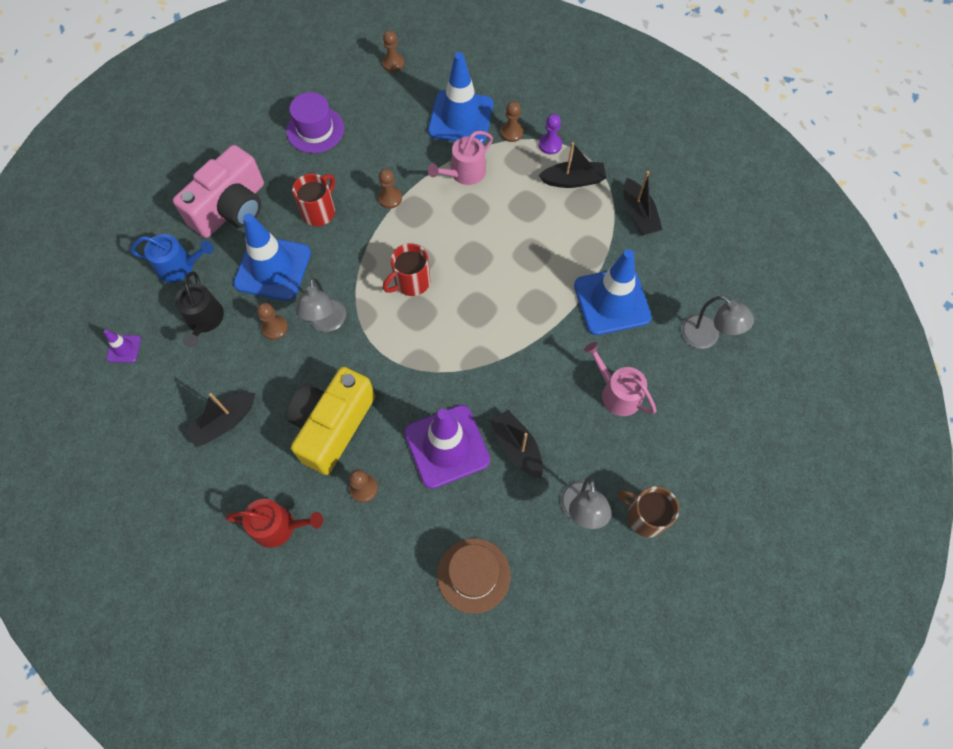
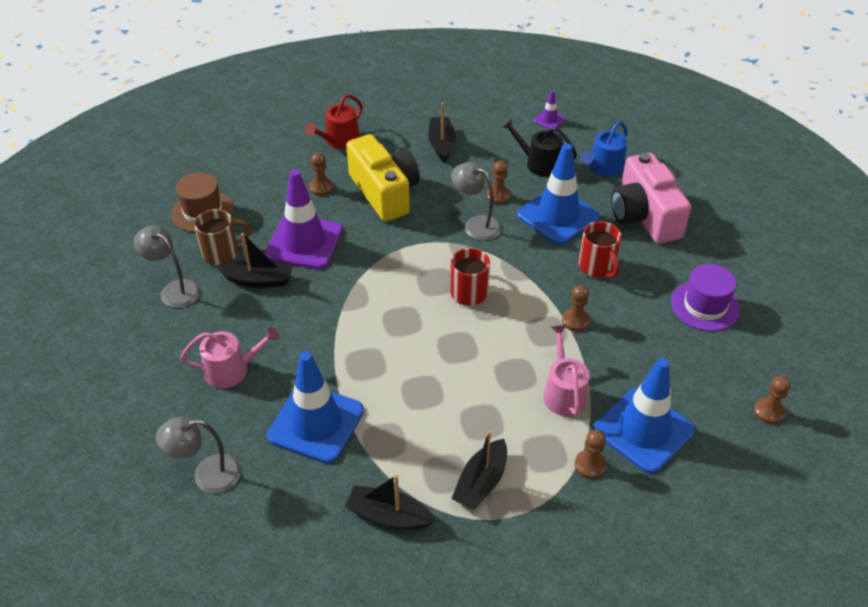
camera: 125 degrees right, 20 degrees down
(550, 144) = (546, 491): purple pawn -> none
(645, 516) = (126, 324): brown mug -> brown mug (222, 253)

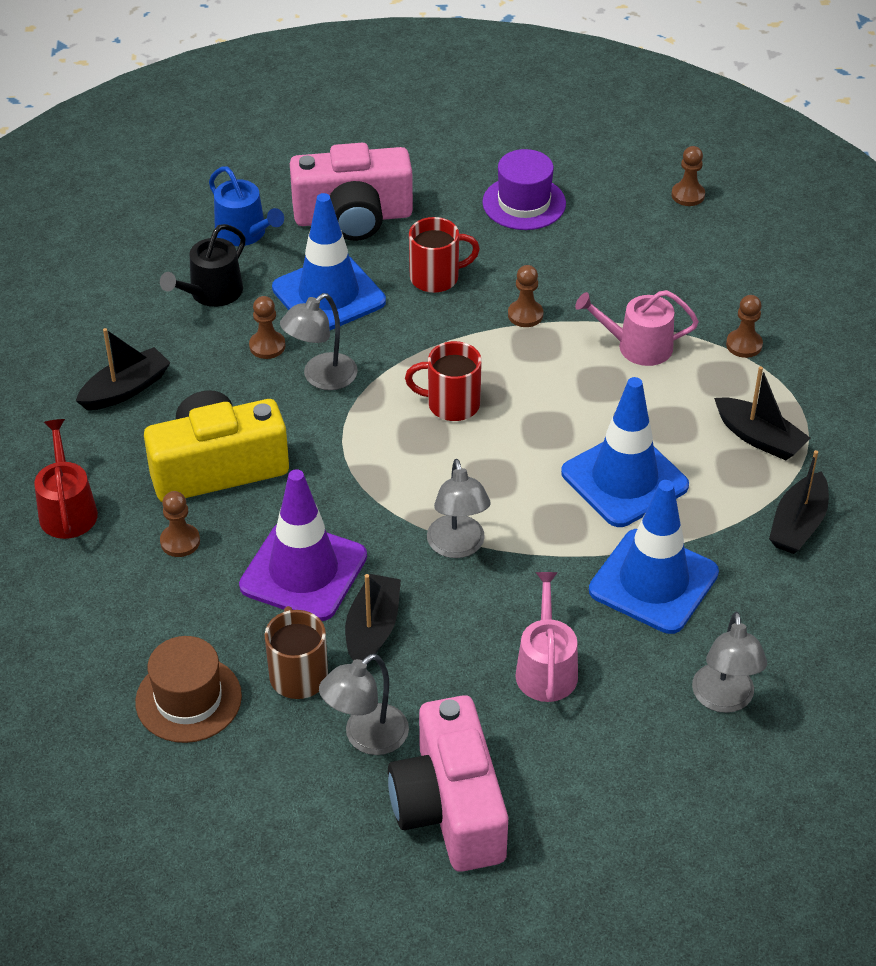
camera: 80 degrees left, 0 degrees up
(120, 335) = (450, 807): none -> pink camera
(335, 312) = (458, 547): none -> grey lamp
(339, 141) = (67, 509): red watering can -> red watering can turned 150 degrees counterclockwise
(441, 144) = (125, 389): black boat -> black boat turned 135 degrees clockwise
(549, 120) = (114, 265): purple traffic cone -> none
(643, 430) = (701, 293): blue traffic cone -> blue traffic cone (624, 479)

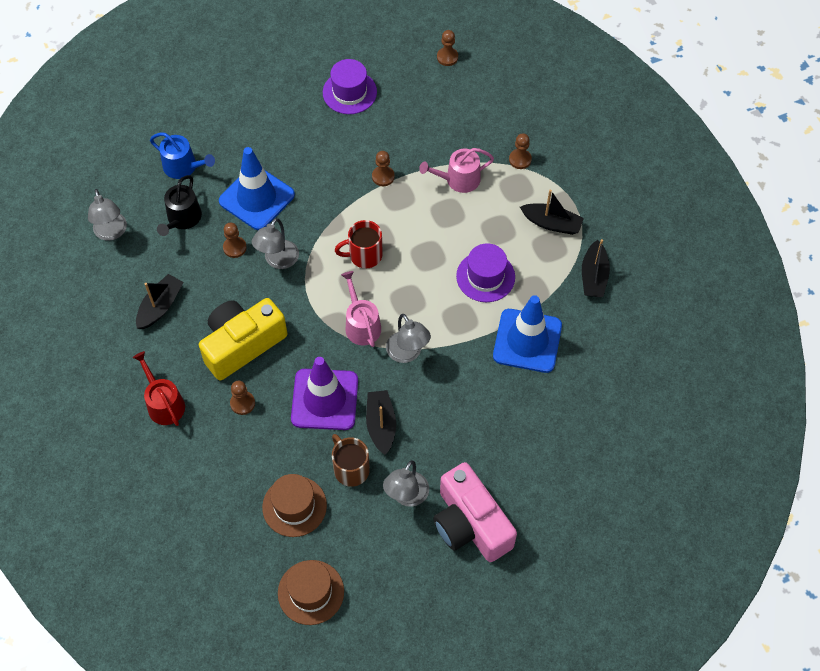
camera: 20 degrees left, 15 degrees up
(155, 825) = (311, 592): none -> brown hat
(353, 217) = (247, 134): pink camera -> none
(436, 278) = (318, 165): red mug -> none
(546, 668) = (489, 417): pink watering can -> pink watering can (361, 324)
(624, 479) = (485, 276): blue traffic cone -> purple hat
(724, 700) = (593, 405): grey lamp -> grey lamp (111, 233)

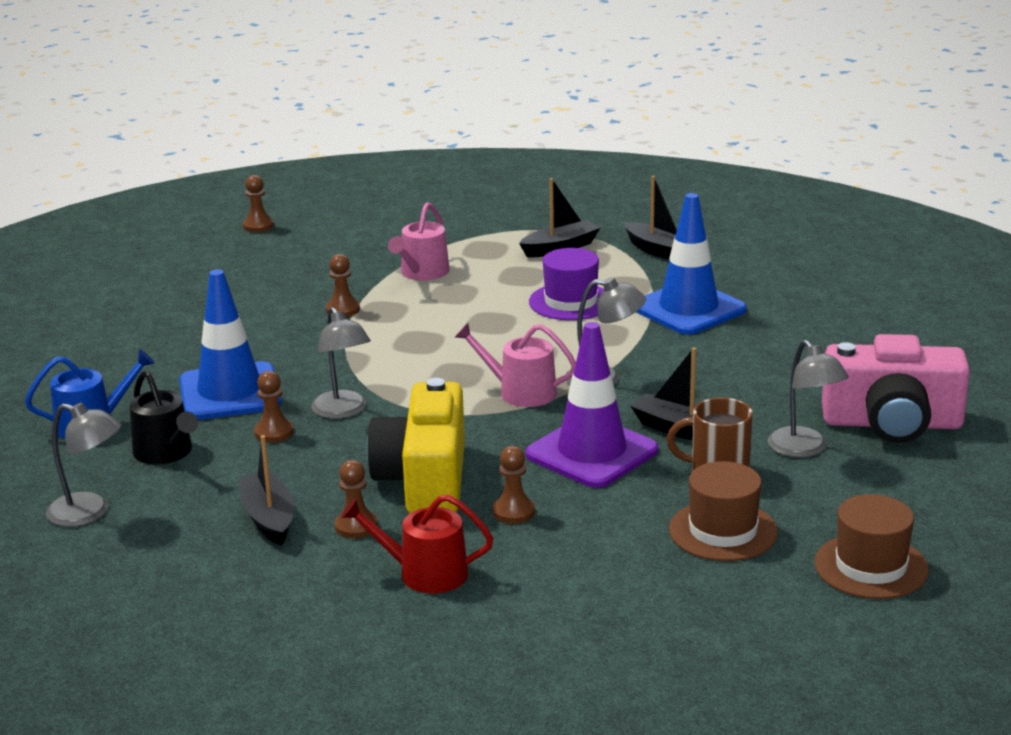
camera: 50 degrees left, 35 degrees down
(349, 92) = (196, 288): purple hat -> none
(364, 255) = (428, 357): red mug -> none
(520, 159) = (454, 236): brown pawn -> brown pawn (356, 526)

